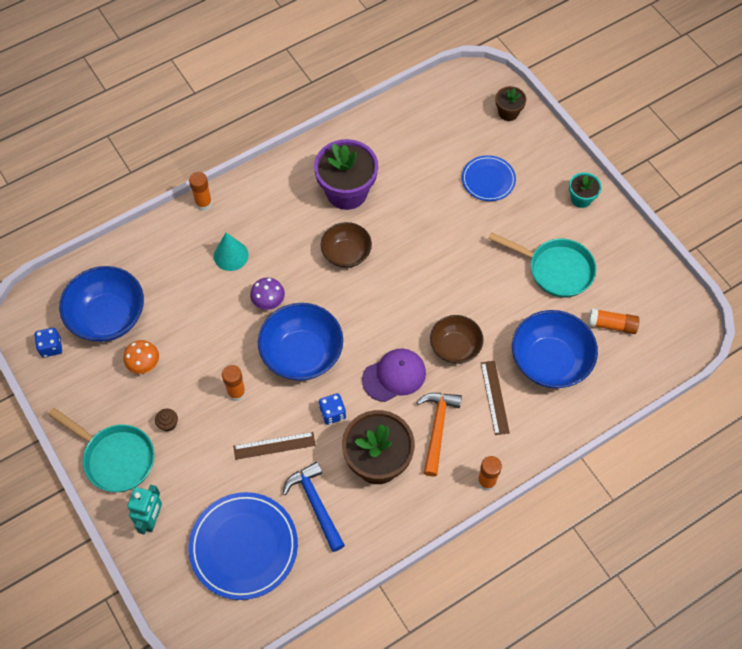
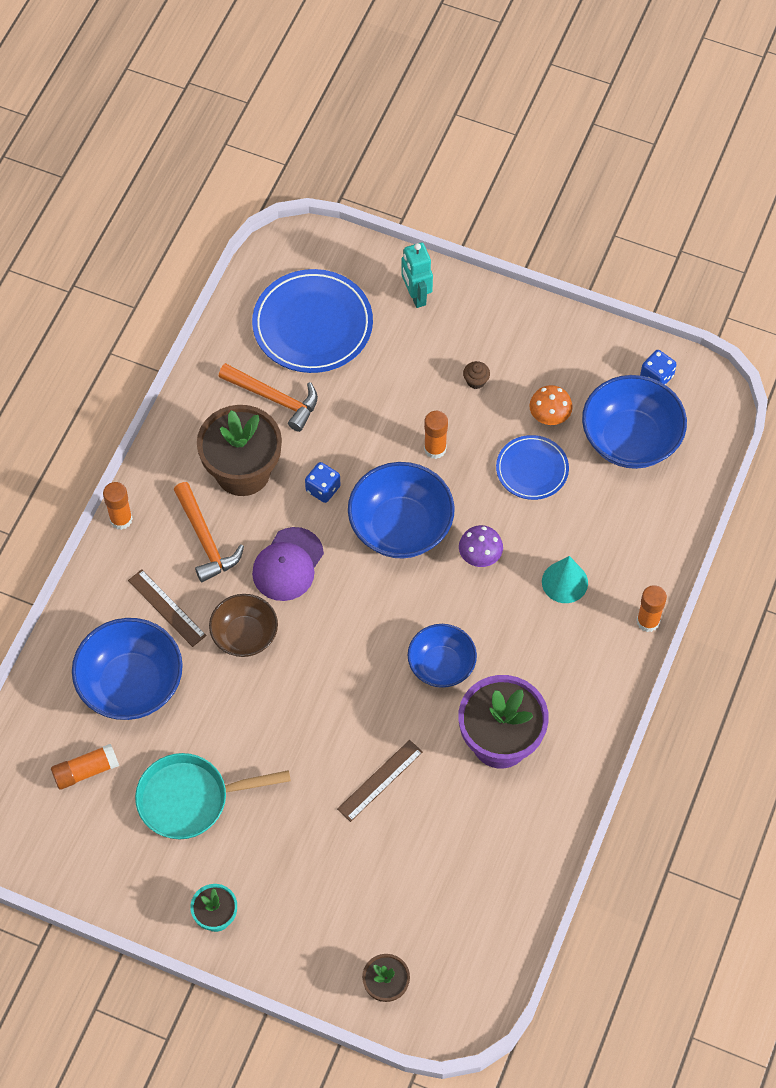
camera: 145 degrees right, 0 degrees up
(115, 458) = (497, 322): turquoise pan -> none
(274, 445) = (356, 424): brown ruler -> brown ruler (380, 780)
(315, 504) = (275, 399): blue hammer -> orange hammer
(346, 253) = (441, 665): brown bowl -> blue bowl
(488, 180) = (345, 868): blue plate -> blue plate (532, 469)

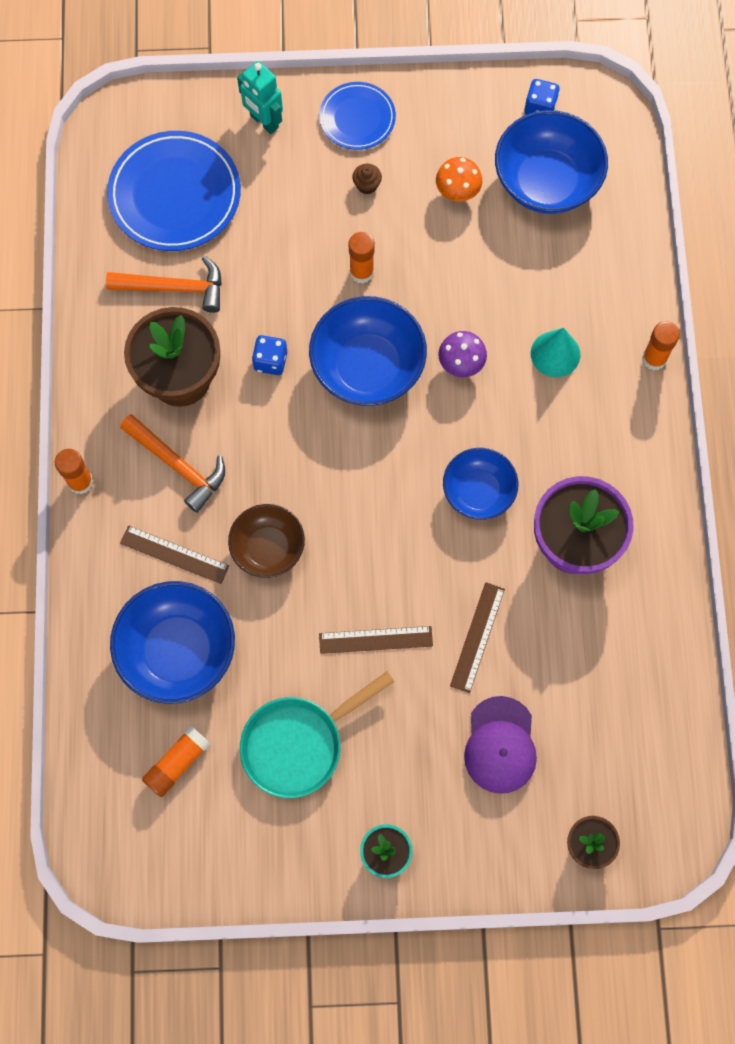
camera: 25 degrees left, 10 degrees up
(288, 564) = (274, 455): purple cap -> purple cap (500, 745)
(295, 745) = (375, 639): none -> brown ruler
(532, 469) = (467, 253): blue plate -> blue plate (357, 118)

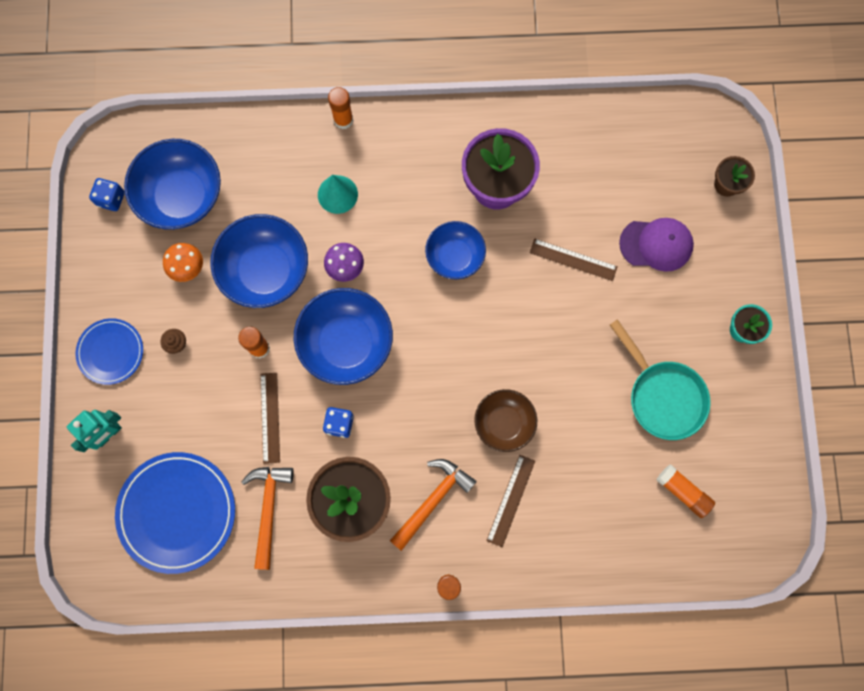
camera: 90 degrees left, 5 degrees up
(178, 651) = (592, 494): blue bowl -> blue bowl (265, 270)
(375, 639) = (577, 337): brown ruler -> brown ruler (270, 417)

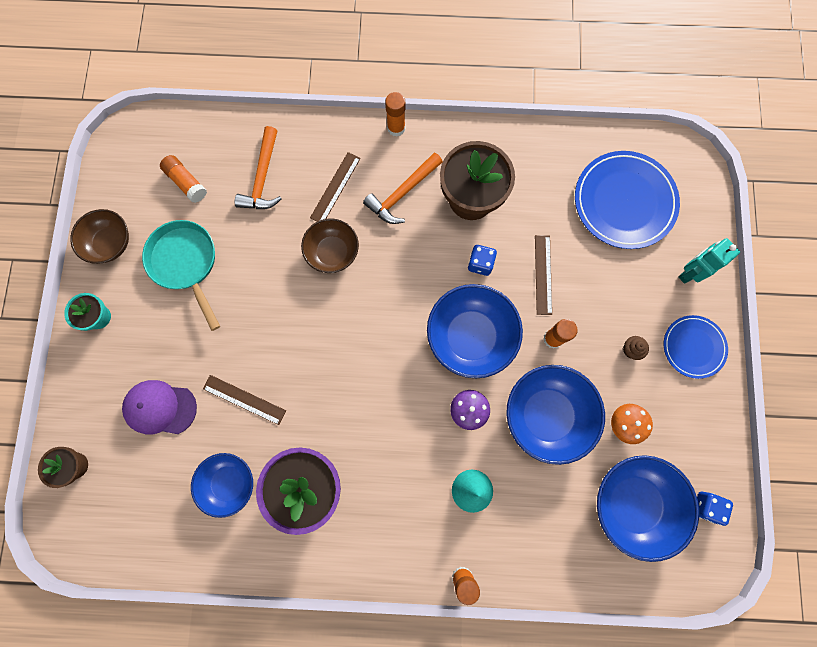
camera: 175 degrees left, 0 degrees up
(268, 508) = (545, 198): orange hammer -> orange hammer (263, 178)
(455, 256) = (359, 413): blue bowl -> blue bowl (229, 483)
(751, 412) = (110, 243): none -> brown bowl

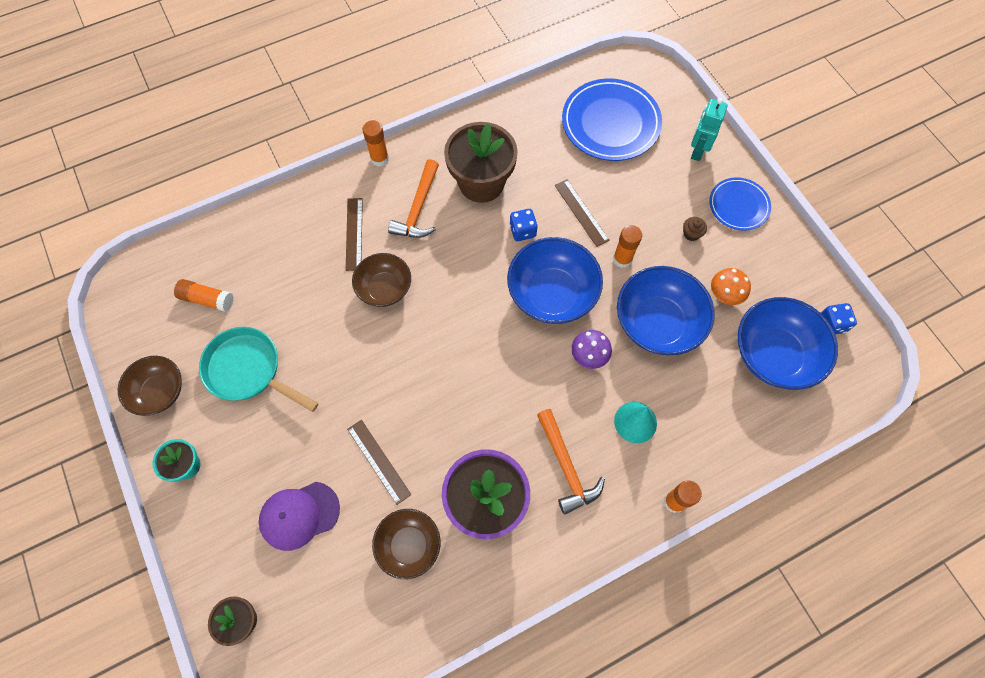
camera: 30 degrees left, 10 degrees down
(229, 483) = (409, 545): blue bowl -> brown bowl
(244, 399) = (378, 461): brown ruler -> brown ruler turned 60 degrees clockwise
(263, 178) = (280, 259): orange hammer -> orange hammer (566, 467)

